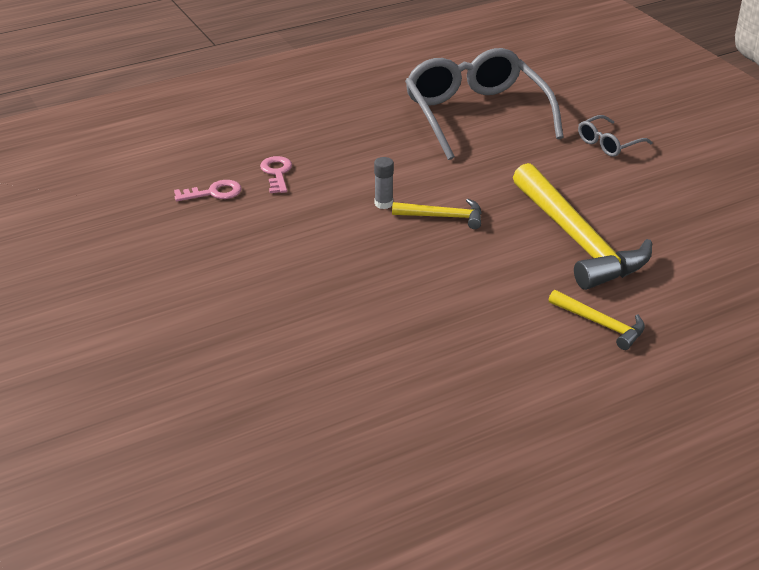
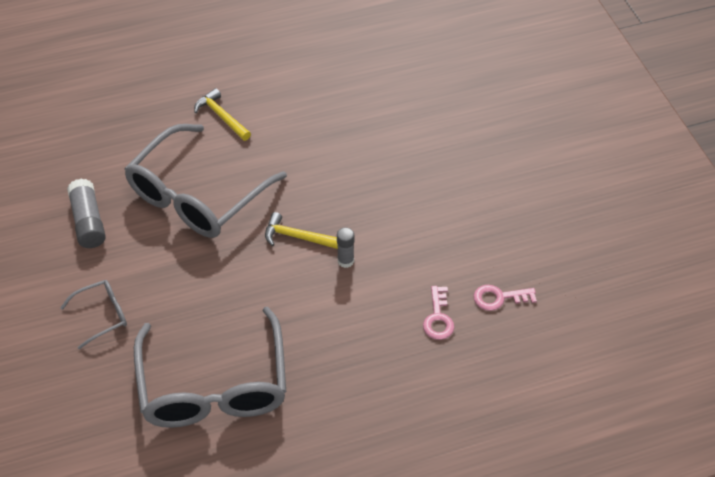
camera: 170 degrees left, 15 degrees up
(578, 240) = (197, 195): yellow hammer -> grey glasses
(682, 206) = (88, 221): none -> grey glue stick

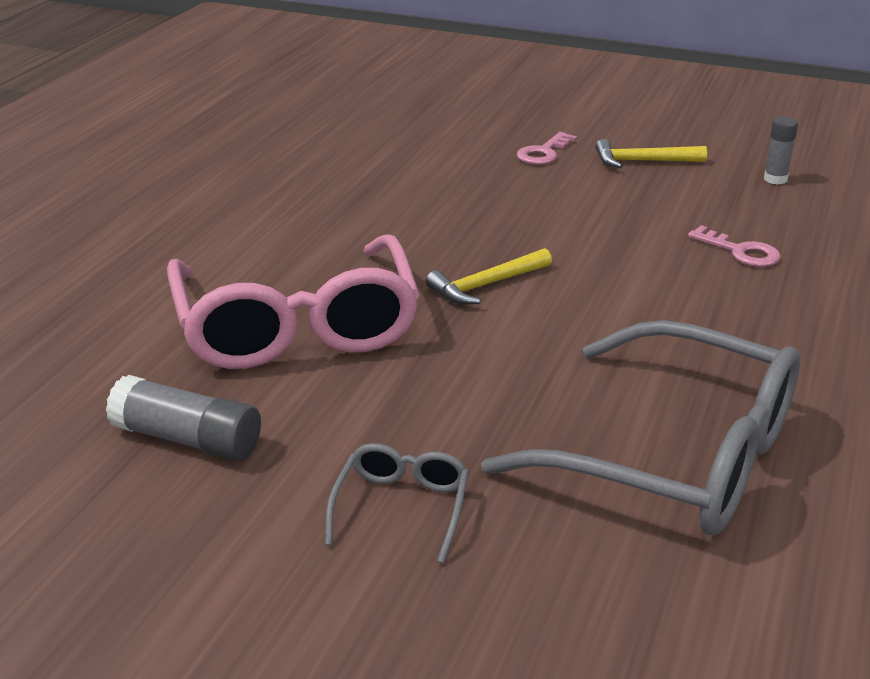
camera: 50 degrees left, 20 degrees down
(197, 195) = (296, 326): grey glasses -> pink glasses
(221, 117) = (191, 255): yellow hammer -> yellow hammer (643, 161)
(345, 261) = (572, 271): grey glue stick -> grey glue stick (775, 179)
(499, 298) = (751, 209): pink key -> pink key (543, 153)

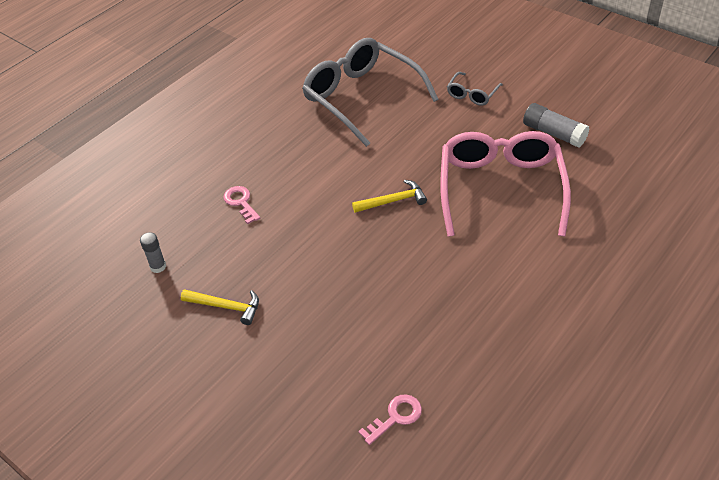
camera: 160 degrees left, 15 degrees up
(543, 153) = (289, 334): pink key -> pink key (395, 417)

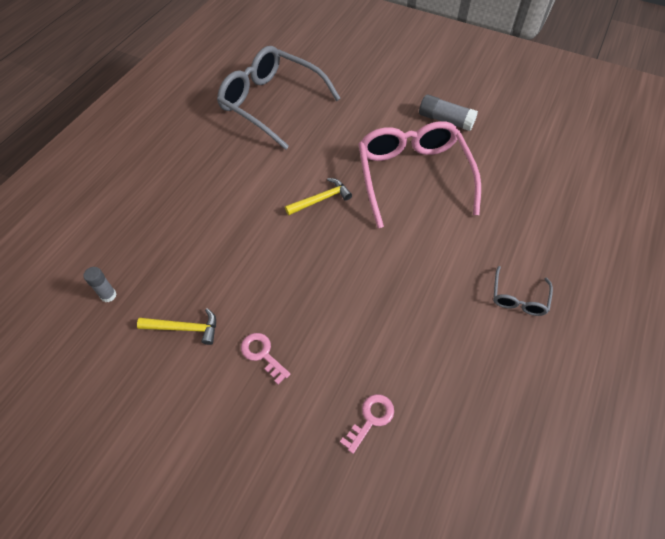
camera: 15 degrees left, 10 degrees up
(241, 202) = (179, 218): pink key -> pink key (262, 354)
(472, 94) = (368, 91): grey glasses -> grey glasses (518, 298)

